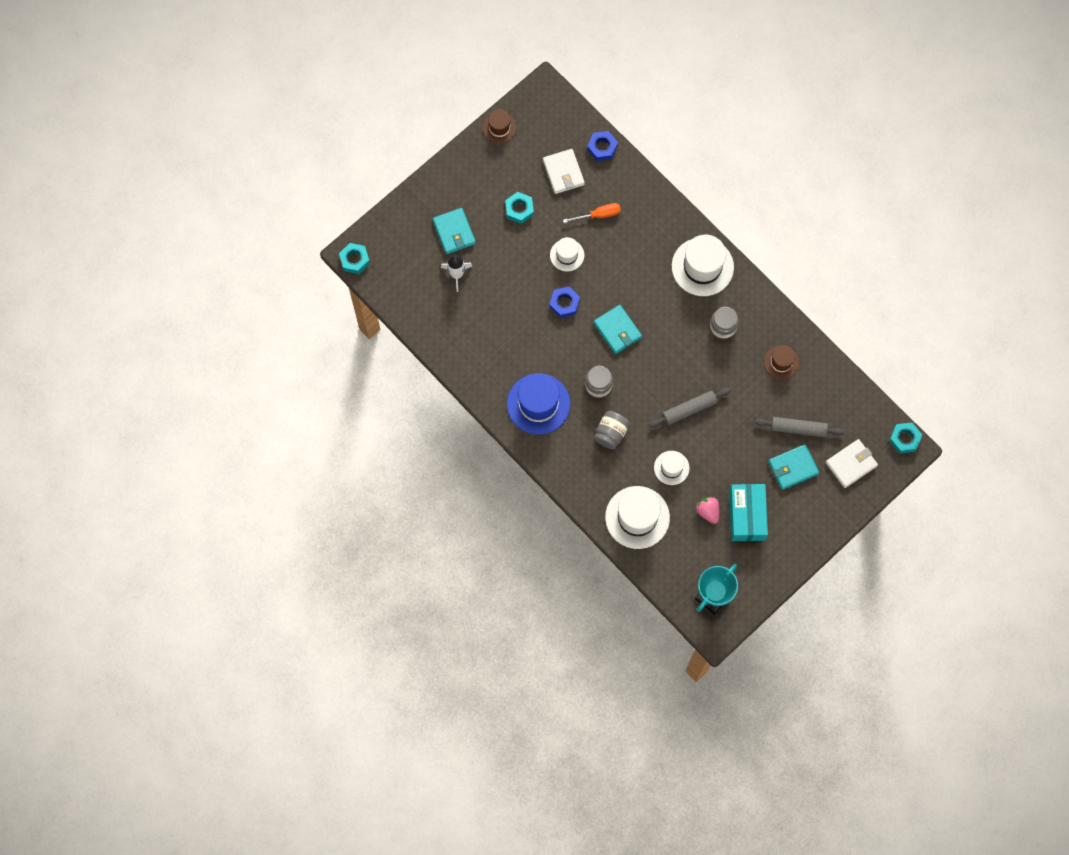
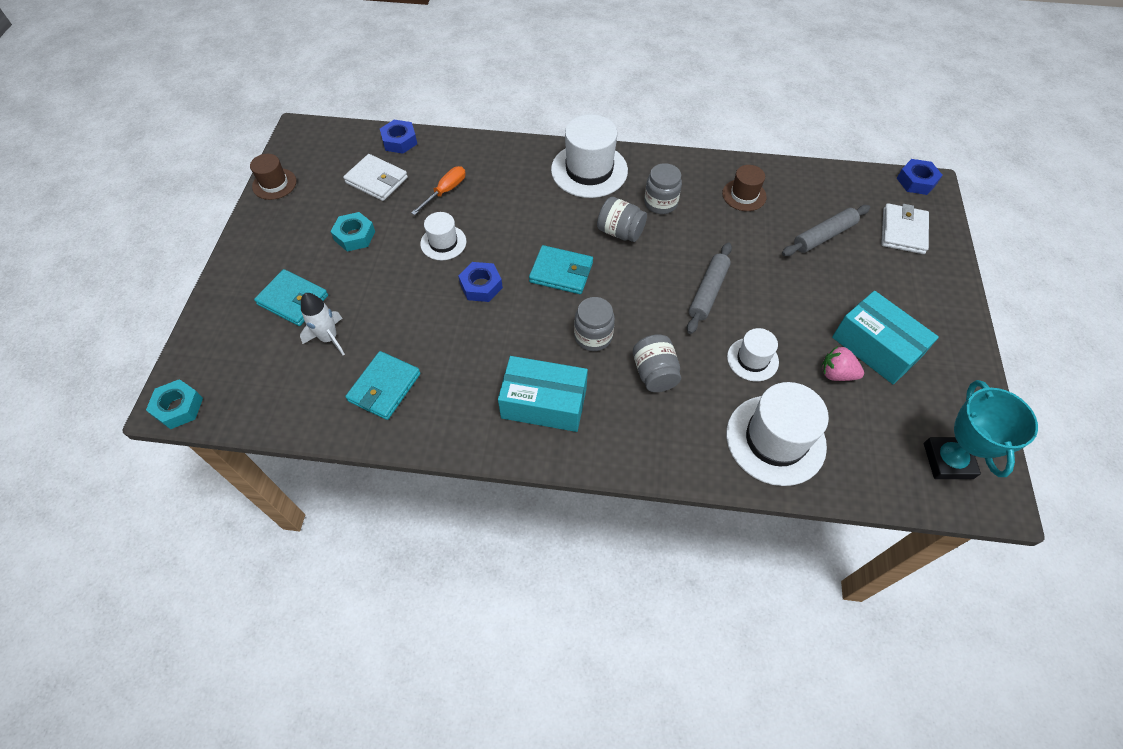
camera: 40 degrees left, 15 degrees down
(538, 404) = (544, 403): blue hat -> turquoise box
(678, 329) = (620, 232): none -> grey jar
(793, 468) = (861, 271): turquoise wallet -> turquoise wallet (384, 387)
(904, 439) = (916, 181): turquoise nut -> blue nut

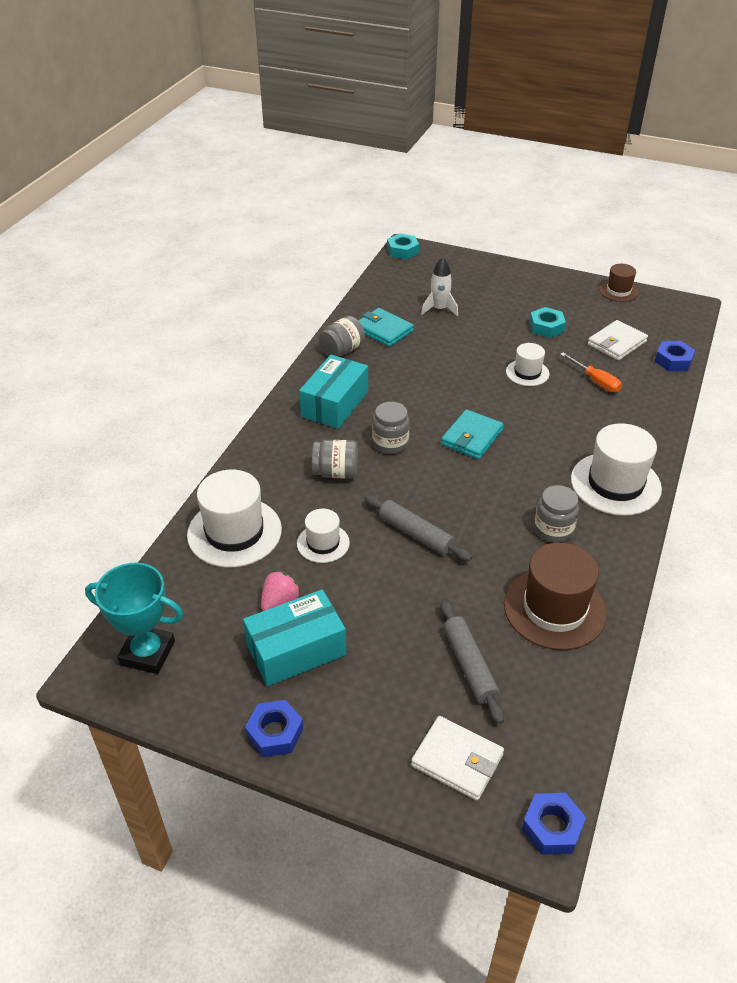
camera: 105 degrees right, 15 degrees down
(293, 300) = (482, 295): turquoise wallet -> none
(481, 286) = (469, 388): blue nut -> blue nut (275, 733)
(620, 232) = (516, 488): grey jar -> grey jar (342, 350)
(744, 195) = (554, 609): brown hat -> brown hat, size x1.80

